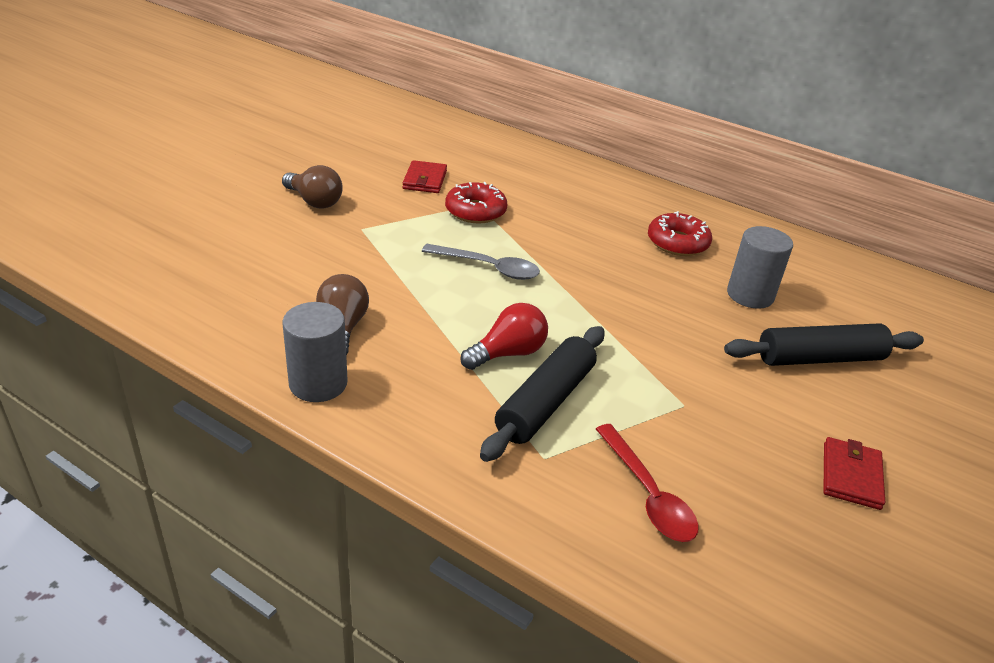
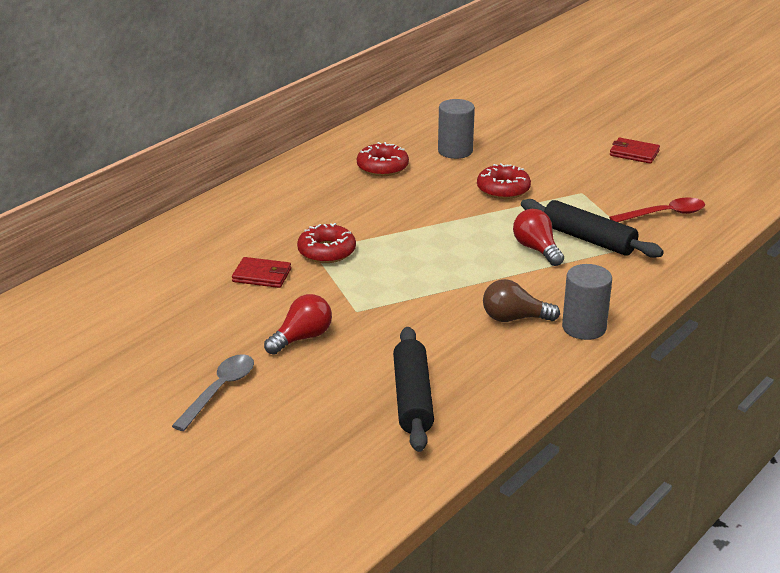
camera: 80 degrees left, 5 degrees down
(314, 201) = (302, 338): brown light bulb -> red light bulb
(488, 268) = (422, 250): grey spoon -> grey spoon (219, 390)
(661, 331) = (503, 189): none -> red donut
(819, 358) = (526, 141): black rolling pin -> black rolling pin (412, 398)

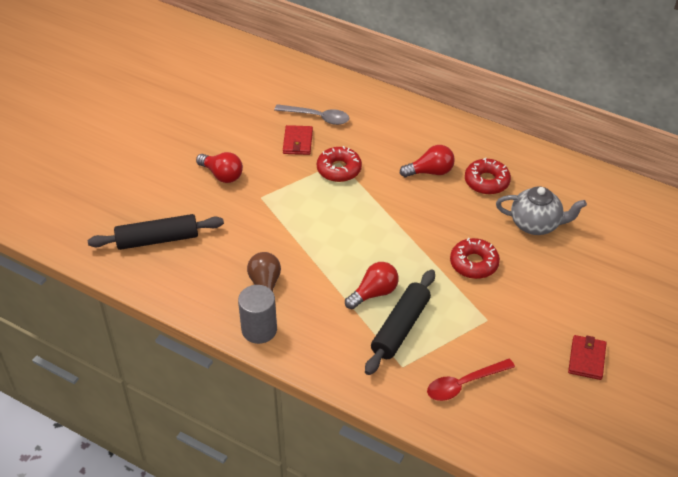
camera: 80 degrees right, 15 degrees up
(219, 390) = (158, 148): grey spoon -> grey spoon (317, 117)
(354, 196) = (430, 172): none -> red light bulb
(455, 151) = (536, 224): grey cylinder -> grey teapot
(664, 214) = (464, 384): red spoon -> red spoon turned 90 degrees clockwise

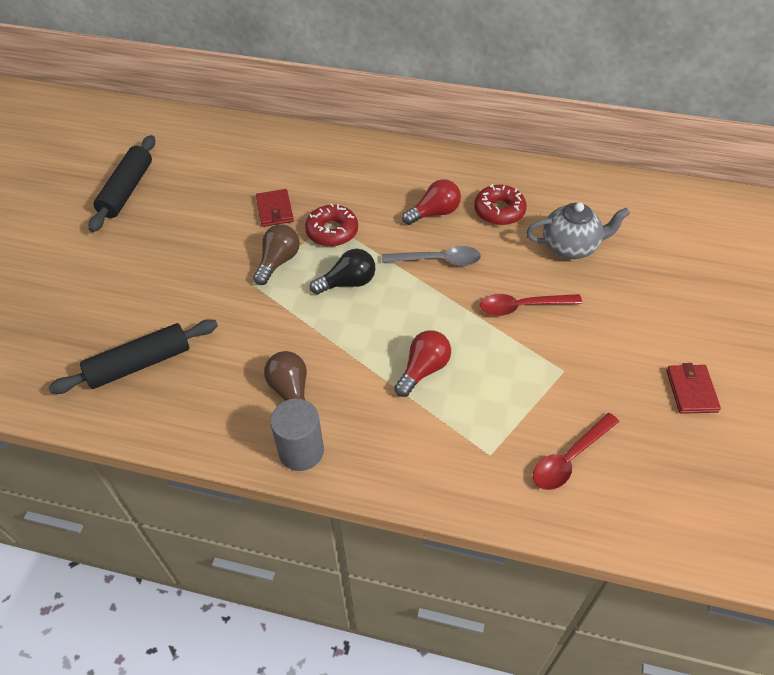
camera: 15 degrees left, 5 degrees up
(222, 175) = (197, 266): red light bulb -> none
(287, 185) = (278, 262): none -> brown light bulb
(317, 117) = (288, 178): grey spoon -> grey spoon (438, 260)
(337, 213) = (348, 283): none -> black light bulb
(400, 328) = (470, 405): black rolling pin -> black rolling pin (127, 190)
(474, 263) = (522, 307): red donut -> red spoon

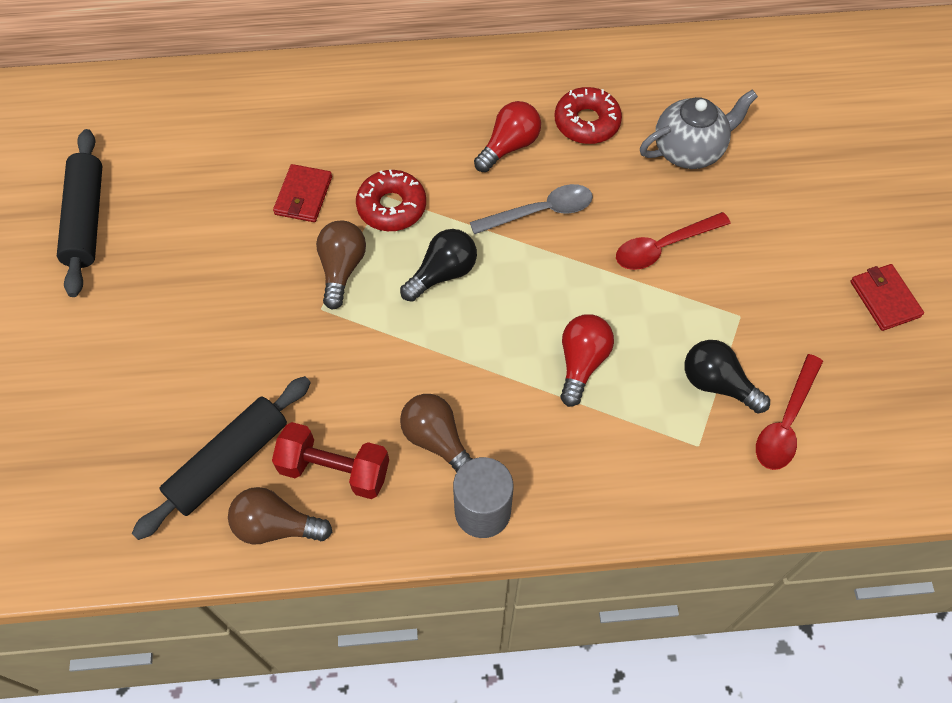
camera: 20 degrees left, 10 degrees up
(150, 416) = (276, 526): none -> brown light bulb
(209, 390) = (334, 470): none -> red dumbbell
(275, 210) = (303, 196): red wallet -> red wallet turned 45 degrees clockwise
(524, 414) = (717, 384): none -> black light bulb

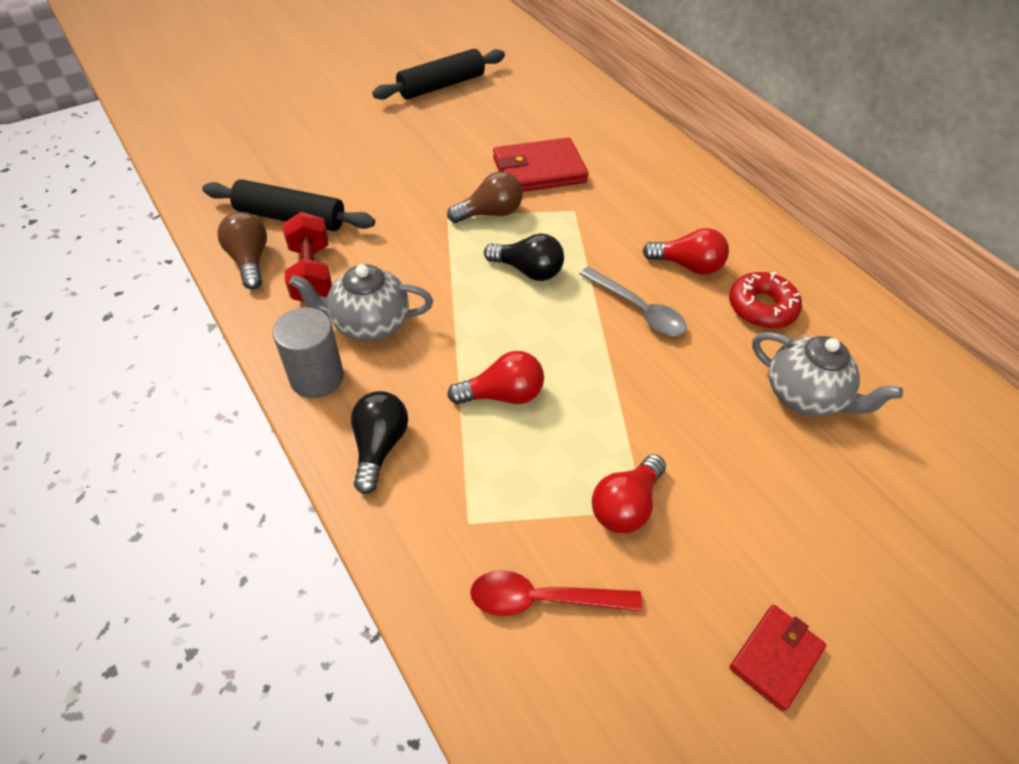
camera: 60 degrees right, 10 degrees down
(303, 196) = (539, 170): red wallet -> red wallet, size x1.64
(391, 207) = (567, 219): red donut -> none
(437, 440) = (369, 324): brown light bulb -> grey teapot
(663, 247) = (674, 414): red spoon -> none
(717, 384) = (549, 515): black light bulb -> black light bulb (379, 446)
(731, 326) = (625, 505): none -> red light bulb

